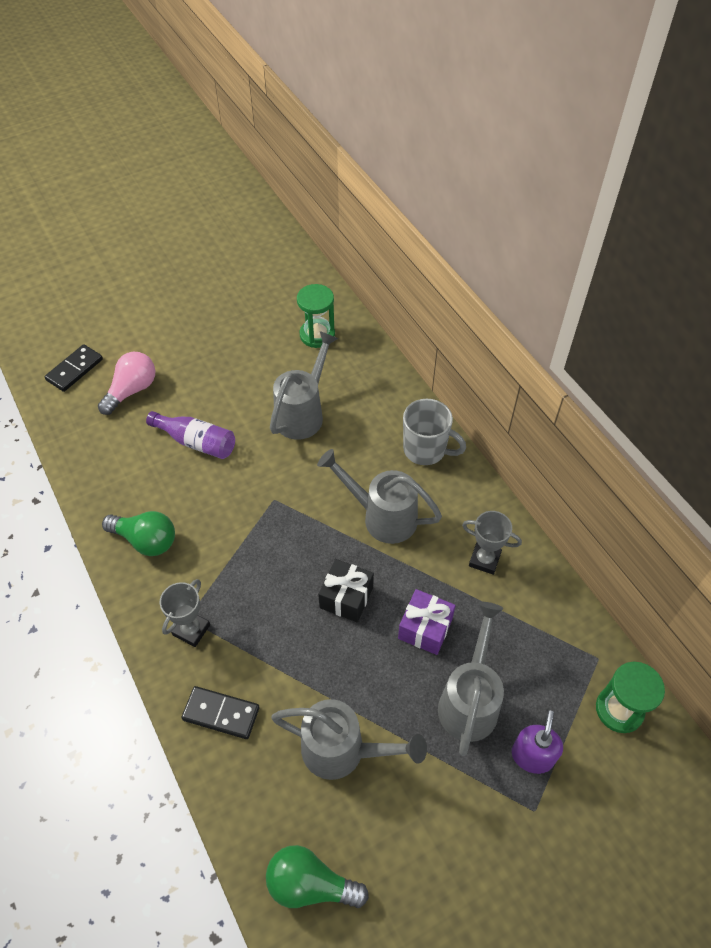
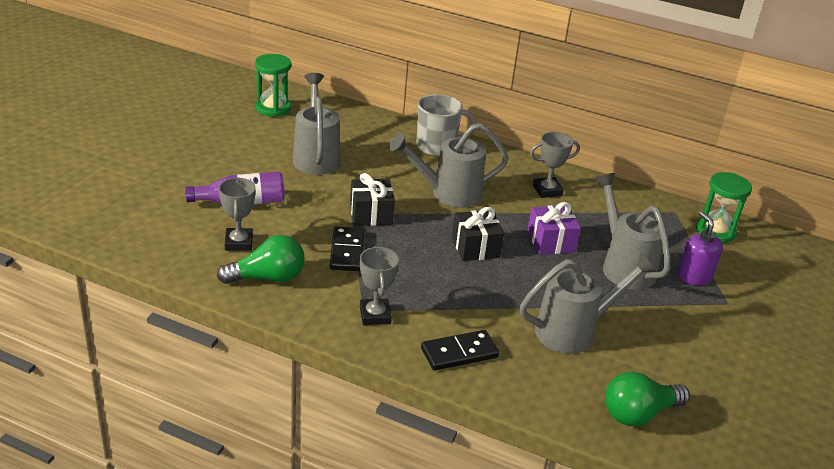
camera: 40 degrees left, 20 degrees down
(74, 370) = (60, 194): black domino -> black domino (347, 251)
(132, 390) = (138, 190): pink light bulb -> none
(156, 489) = (239, 243): none -> grey trophy
(289, 508) = (371, 214): none -> black gift

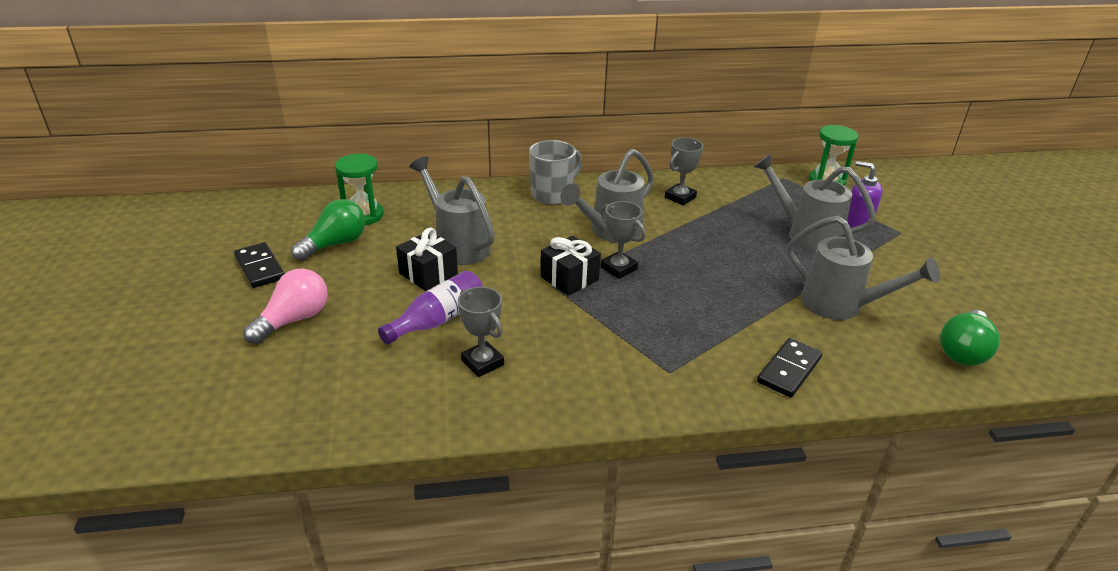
camera: 30 degrees left, 0 degrees up
(150, 162) = (294, 320): none -> pink light bulb
(268, 278) = (551, 384): green light bulb -> green light bulb (335, 244)
(347, 251) = (590, 323): black domino -> black domino (259, 268)
(375, 315) = (685, 371): grey trophy -> grey trophy (619, 268)
(475, 247) = (687, 269): black gift -> black gift (428, 274)
(551, 242) = (734, 238): purple gift -> none
(573, 331) = (840, 306): grey watering can -> grey watering can turned 90 degrees clockwise

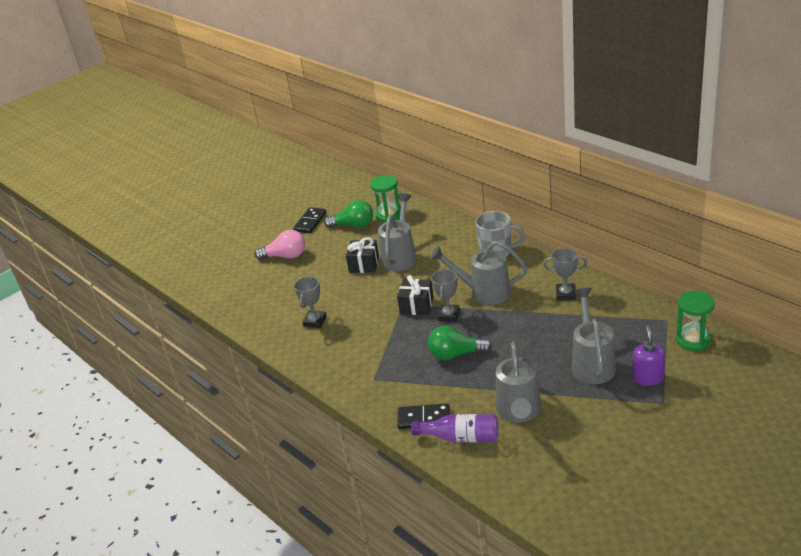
camera: 60 degrees right, 0 degrees up
(438, 320) = (331, 290): purple bottle -> purple bottle (461, 437)
(963, 351) = (531, 481): green light bulb -> green light bulb (455, 354)

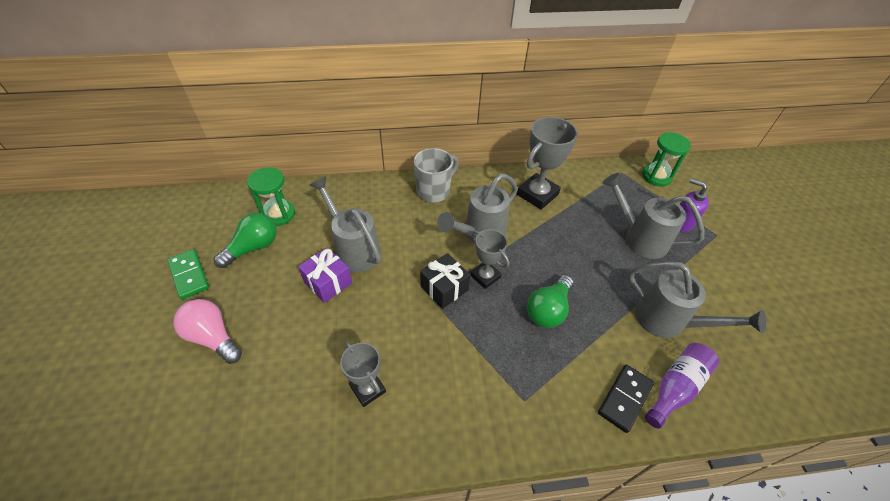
camera: 60 degrees left, 15 degrees up
(285, 256) = (213, 337): pink light bulb -> pink light bulb turned 90 degrees counterclockwise
(310, 222) = (189, 275): black domino -> green domino
(364, 264) = (328, 282): black gift -> purple gift
(566, 294) = (537, 194): grey trophy -> grey trophy, size x1.63

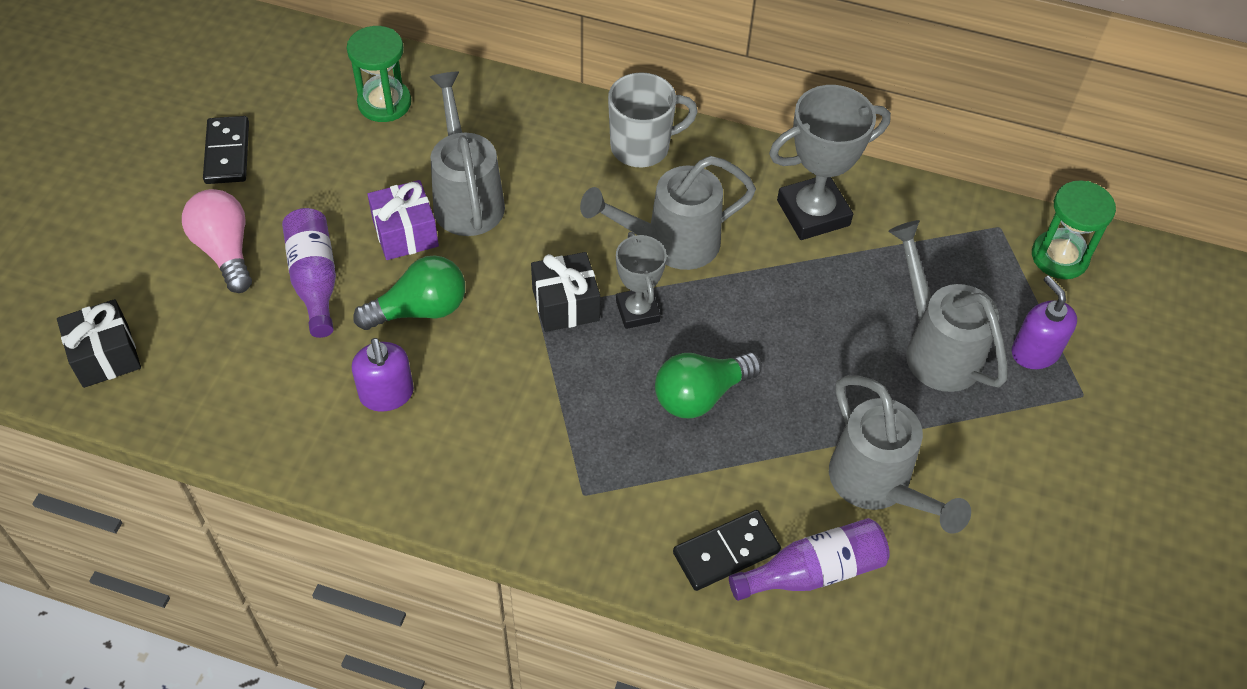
camera: 25 degrees right, 5 degrees up
(149, 450) = (106, 356): none -> black gift
(189, 275) = (227, 153): green domino -> black domino
(253, 248) = (327, 143): green light bulb -> green light bulb (420, 310)
(283, 332) = (314, 279): none -> purple bottle
(368, 389) = (387, 394): grey trophy -> purple soap dispenser

